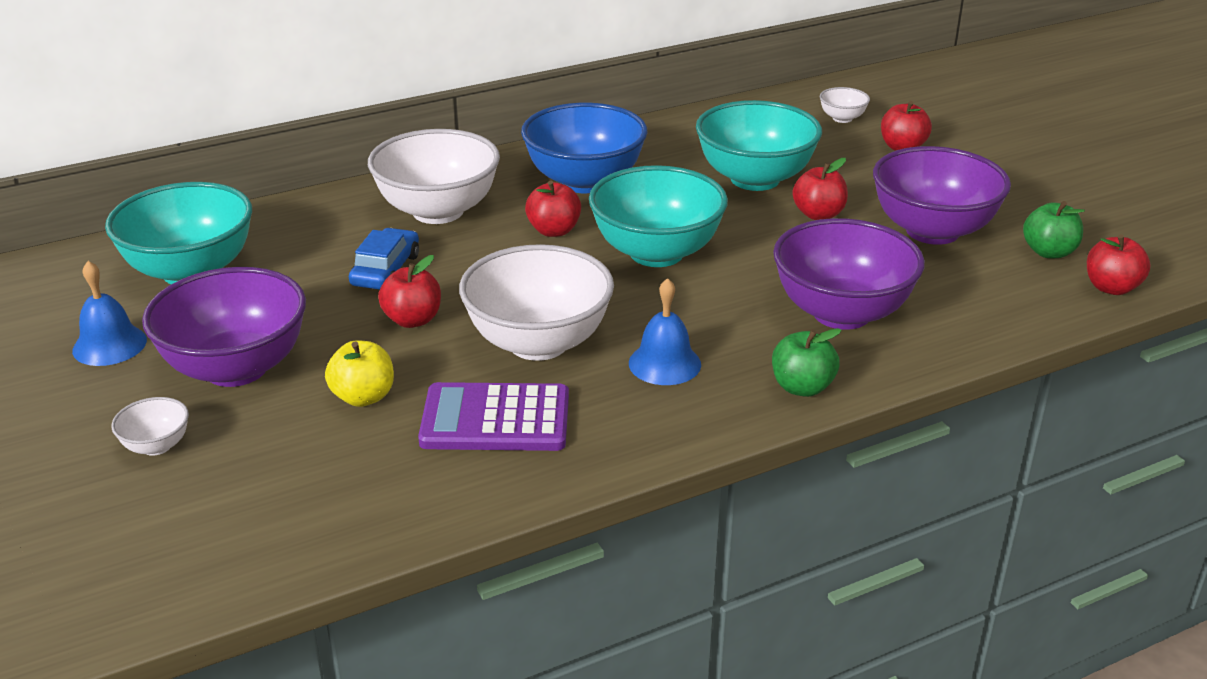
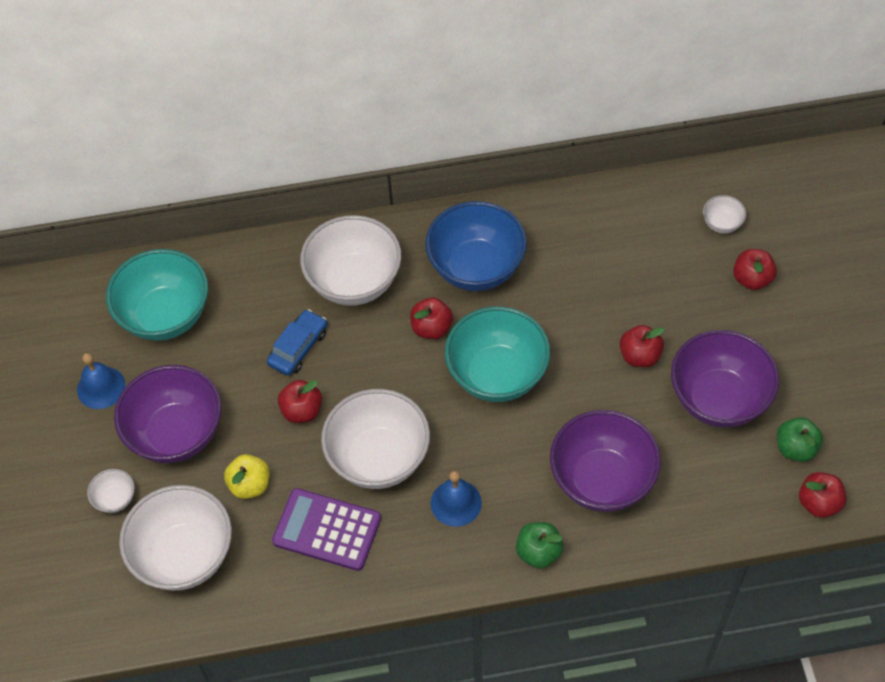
camera: 20 degrees right, 25 degrees up
(285, 484) = (184, 556): none -> white bowl
(755, 179) = (610, 296): turquoise bowl -> none

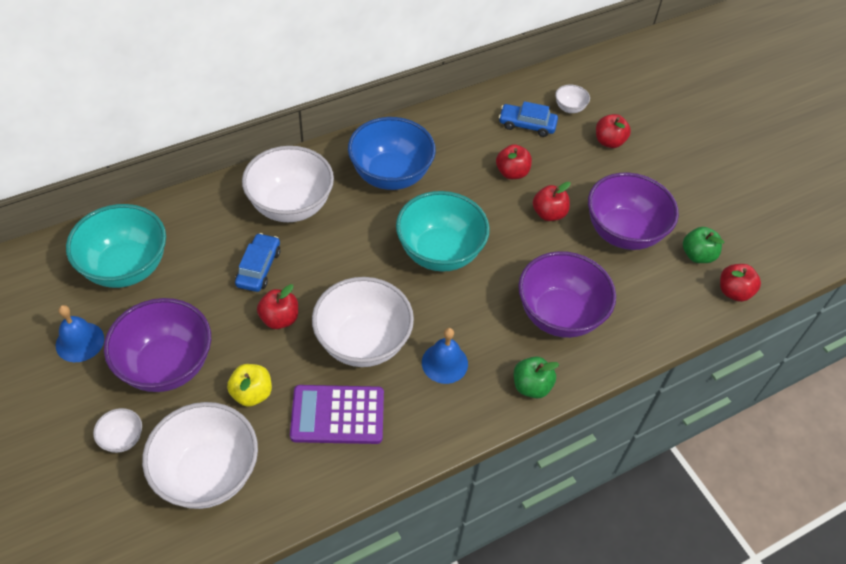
camera: 25 degrees left, 5 degrees down
(431, 328) = (370, 228): red apple -> red apple (512, 173)
(660, 236) = (527, 125): none -> blue car

